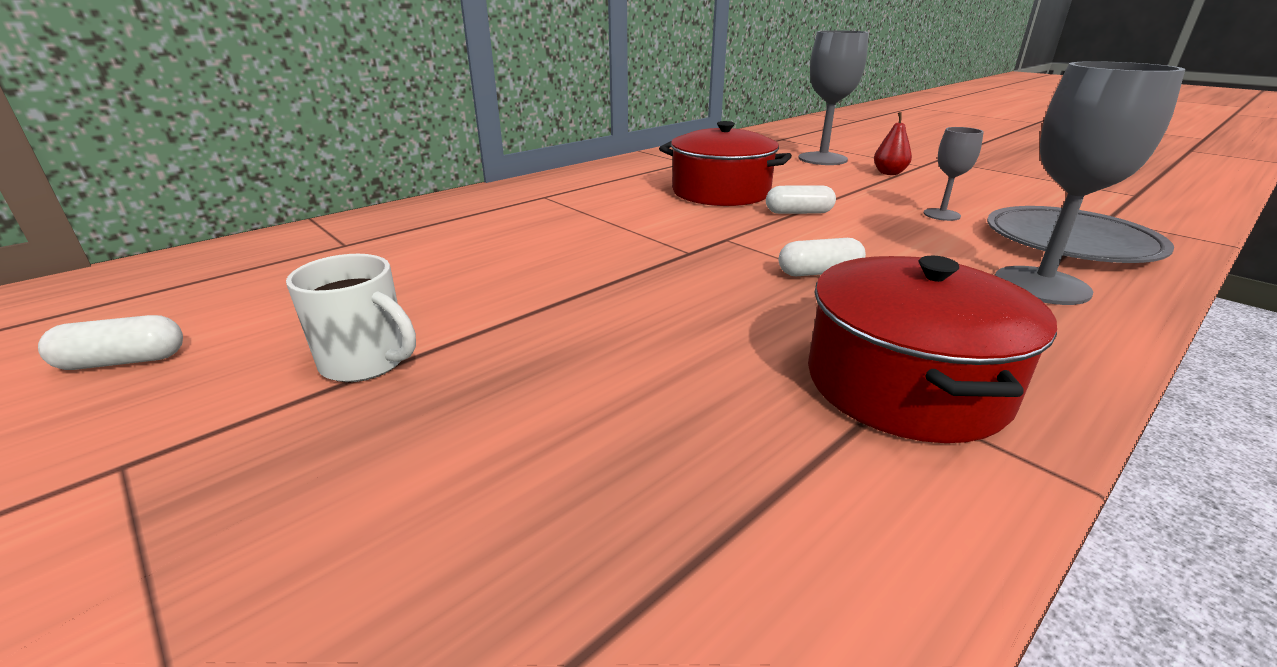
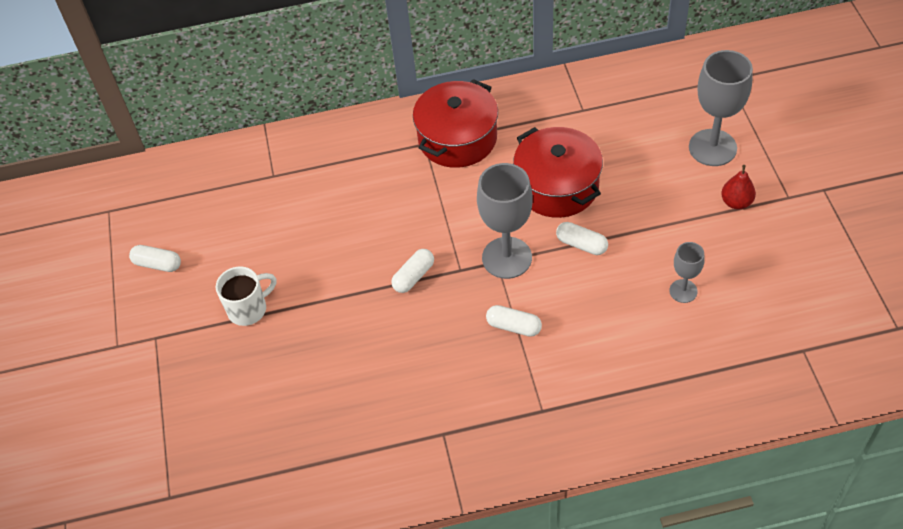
camera: 35 degrees right, 25 degrees up
(367, 362) = (248, 309): white mug -> white mug turned 90 degrees counterclockwise
(633, 269) = (413, 276): none -> white capsule
(905, 383) = (457, 429): red pot -> red pot (457, 138)
(1041, 285) = (627, 397): grey goblet -> grey goblet (507, 258)
(1070, 242) = (721, 365): grey plate -> none

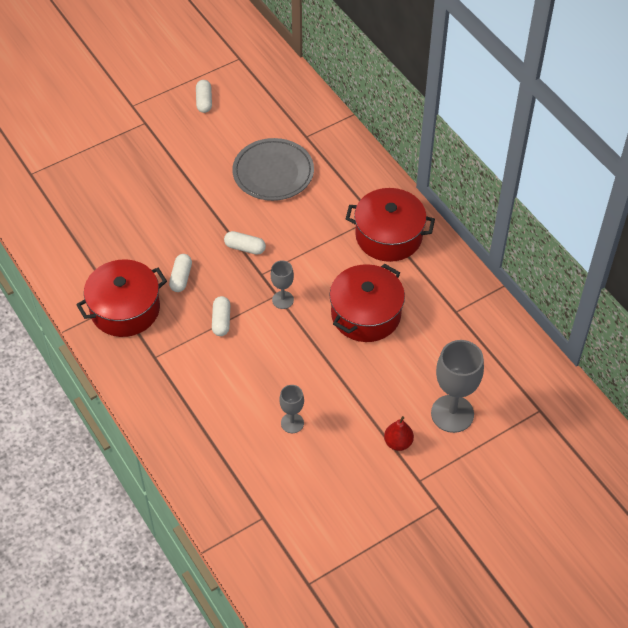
camera: 65 degrees right, 0 degrees up
(248, 309) = (184, 163): white mug -> none
(312, 221) = (273, 173): none -> grey plate
(455, 428) = (125, 309): none -> red pot
(507, 258) = (283, 300): grey goblet -> grey goblet, size x0.54
(581, 244) = (313, 344): white capsule -> white capsule (181, 278)

